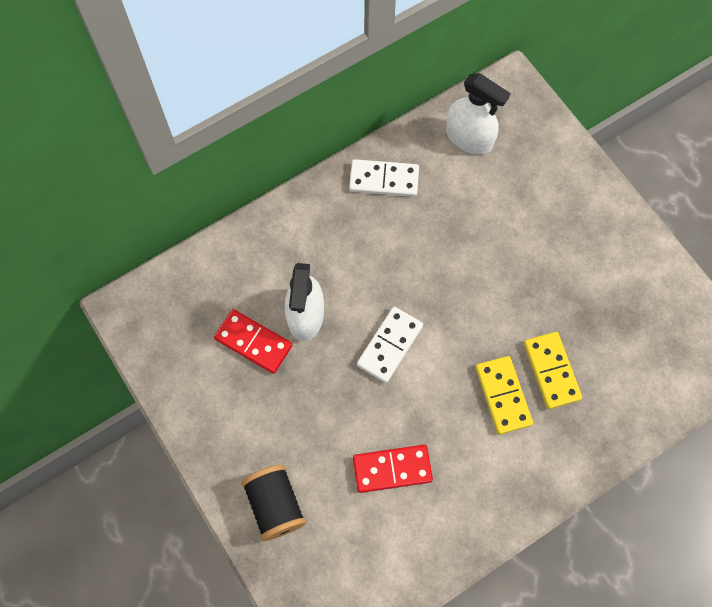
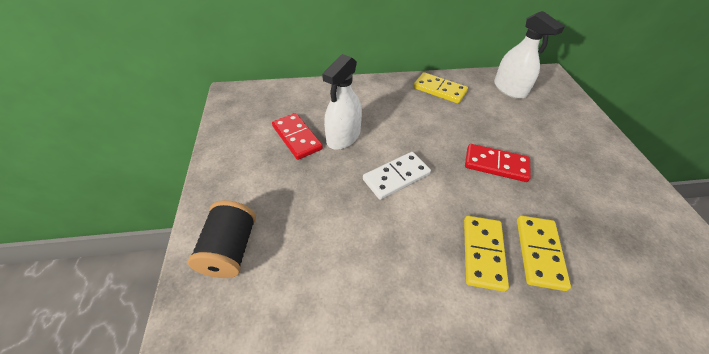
camera: 25 degrees right, 20 degrees down
(384, 179) = (439, 90): white domino -> yellow domino
(392, 469) = (348, 268): red domino -> red domino (496, 164)

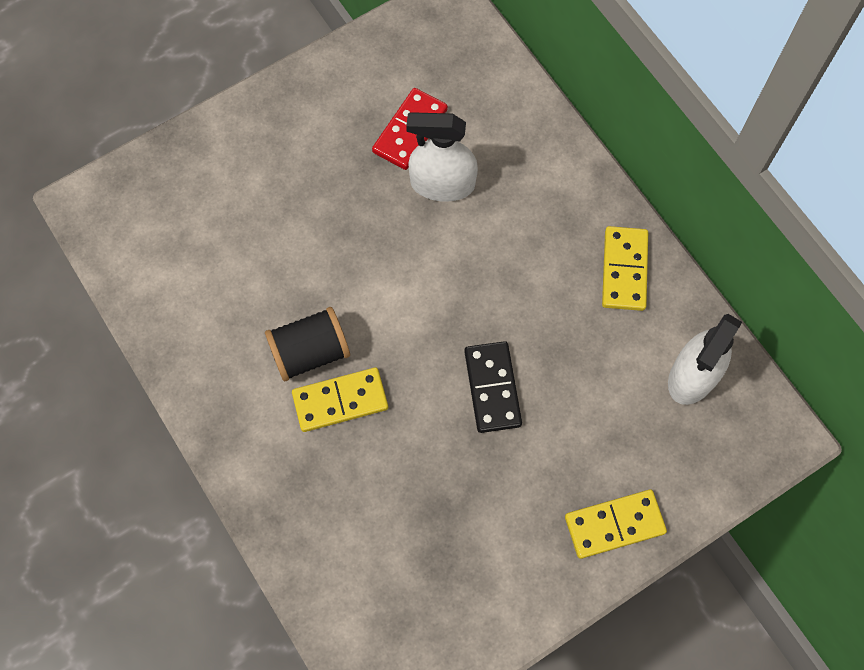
camera: 65 degrees right, 20 degrees up
(230, 250) = (225, 158): black spool -> black spool (310, 352)
(396, 177) = (405, 274): white domino -> none
(496, 164) = (492, 388): red domino -> black domino
(539, 253) = (370, 461): yellow domino -> yellow domino (614, 525)

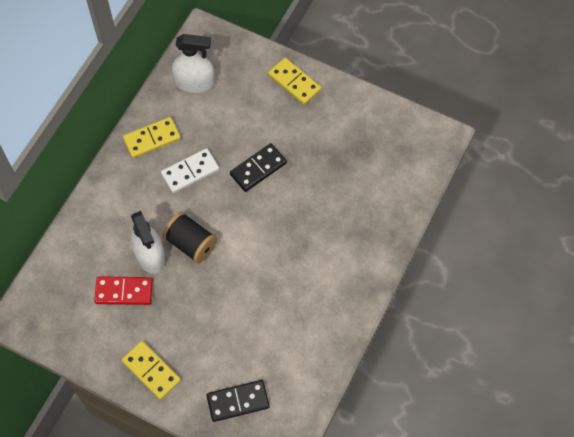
camera: 120 degrees left, 5 degrees down
(179, 189) = (238, 401): none -> black domino
(310, 352) = (294, 268): black spool -> black spool (191, 244)
(340, 401) = (311, 237): yellow domino -> yellow domino (151, 371)
(540, 294) = (190, 172): none -> white domino

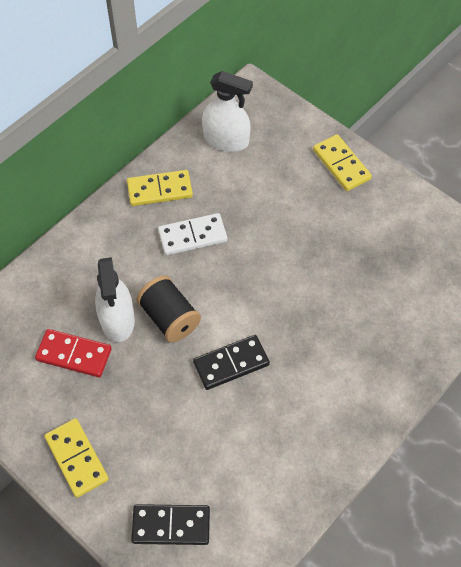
camera: 15 degrees right, 5 degrees down
(258, 168) = (273, 250): black domino -> black domino (231, 363)

